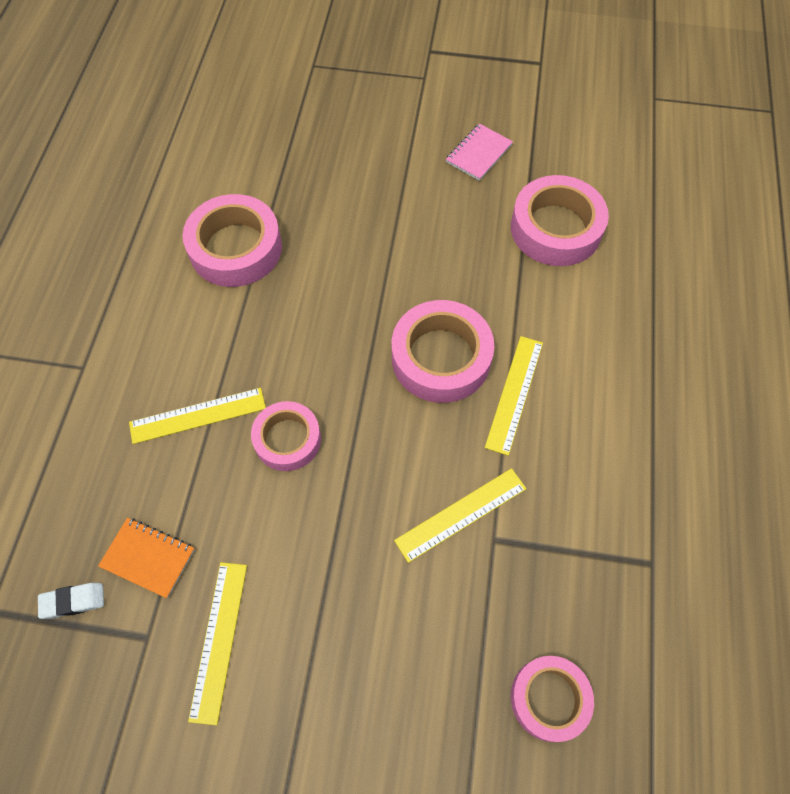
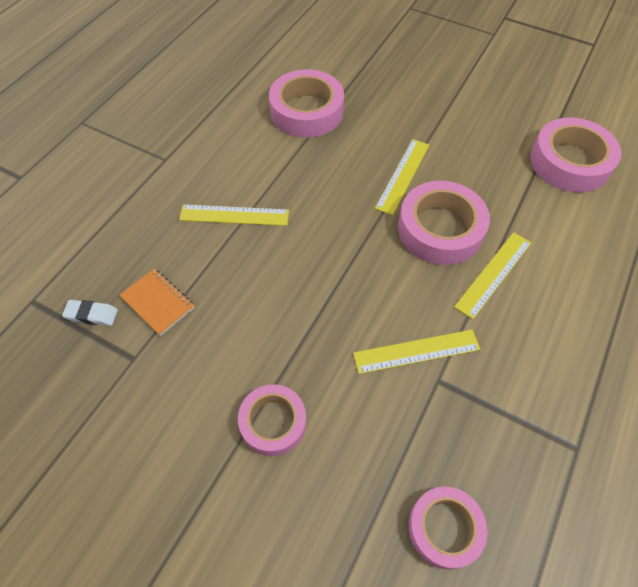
camera: 20 degrees right, 5 degrees down
(218, 640) = (186, 380): yellow ruler -> yellow ruler (402, 175)
(287, 439) = (295, 252): pink tape -> pink tape (273, 422)
(479, 153) = (521, 94): pink notebook -> none

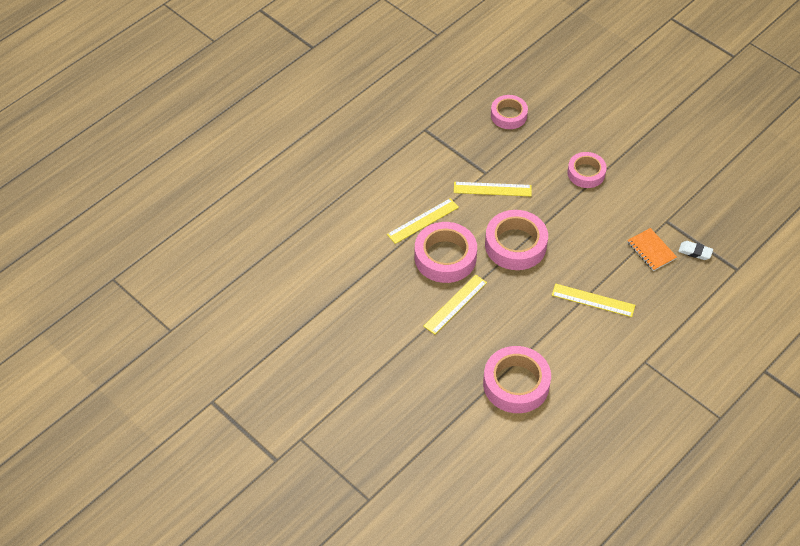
camera: 165 degrees left, 5 degrees down
(569, 162) = (319, 286): pink tape -> pink tape (515, 245)

